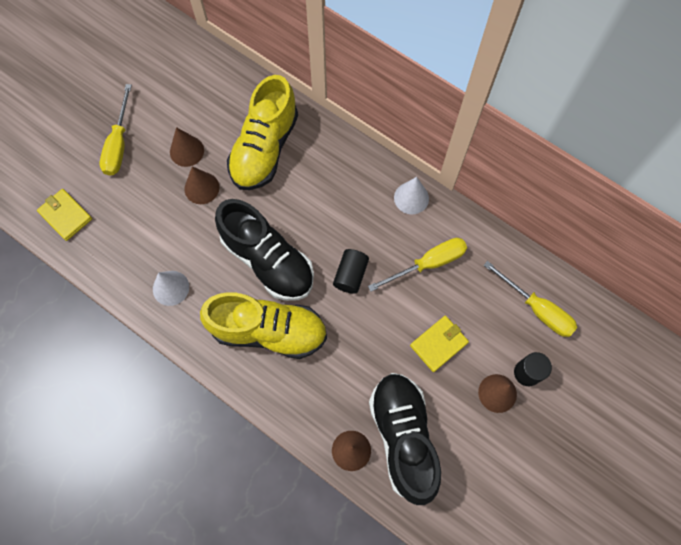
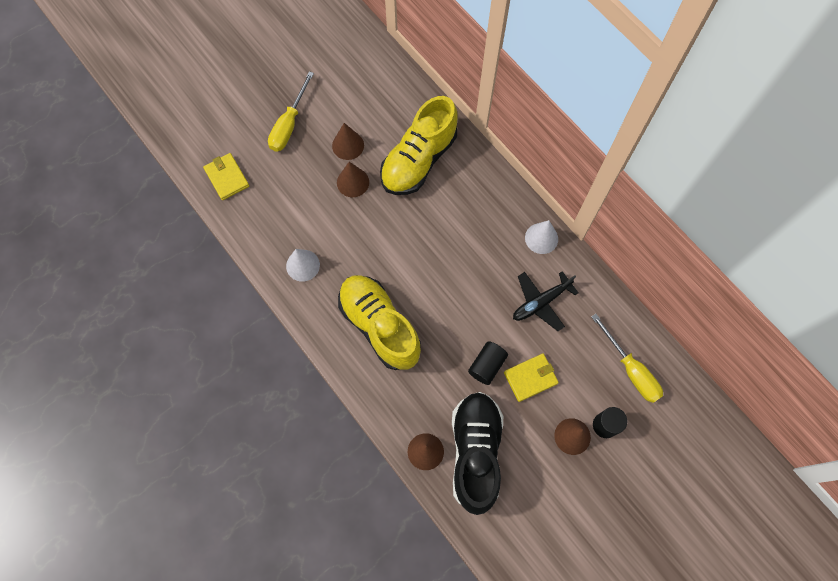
camera: 15 degrees right, 0 degrees up
(268, 260) = (395, 262): black shoe -> none
(268, 331) = (379, 326): yellow shoe -> yellow shoe turned 150 degrees counterclockwise
(350, 275) = (466, 295): black cylinder -> black cylinder (487, 365)
(428, 264) = (540, 302): yellow screwdriver -> black plane

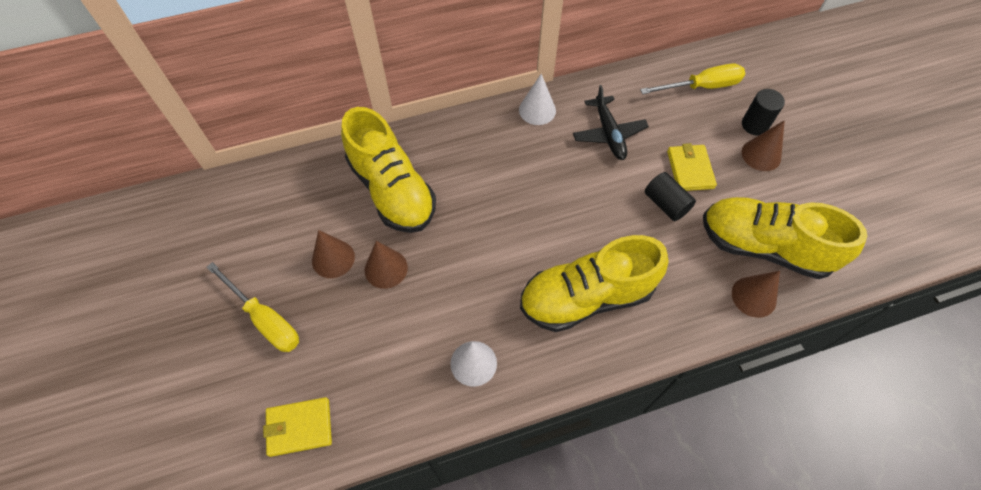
camera: 70 degrees left, 10 degrees down
(475, 452) = (763, 247): black shoe -> yellow shoe

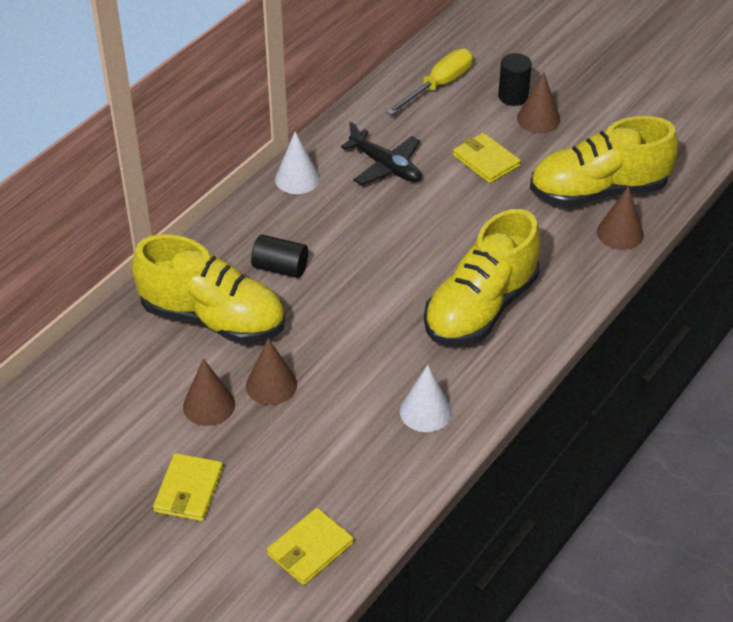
camera: 35 degrees left, 15 degrees down
(265, 319) = (188, 490): yellow screwdriver -> yellow wallet
(666, 204) = (488, 199): black cylinder -> black cylinder (280, 268)

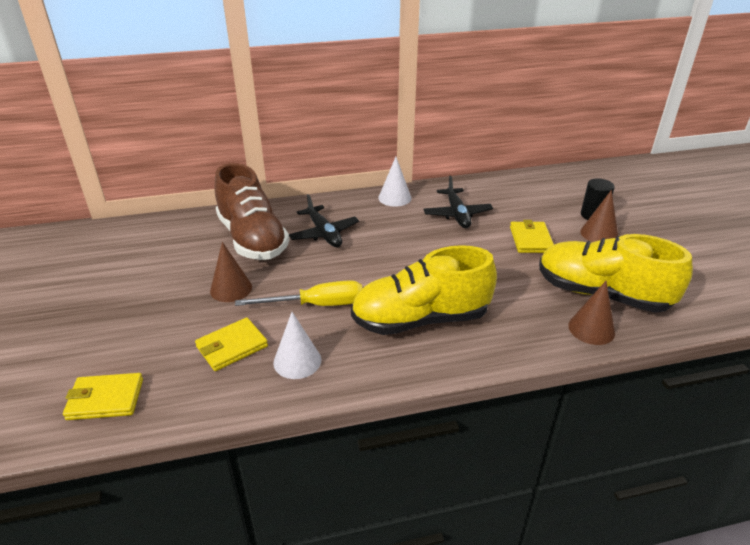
camera: 40 degrees right, 10 degrees down
(188, 490) = (104, 317): yellow wallet -> yellow wallet (232, 346)
(209, 405) = (184, 279): brown cone -> none
(213, 318) = (252, 239): yellow shoe -> brown shoe
(280, 268) = (324, 233): black cylinder -> black plane
(439, 86) = (544, 191): yellow screwdriver -> yellow screwdriver (317, 305)

